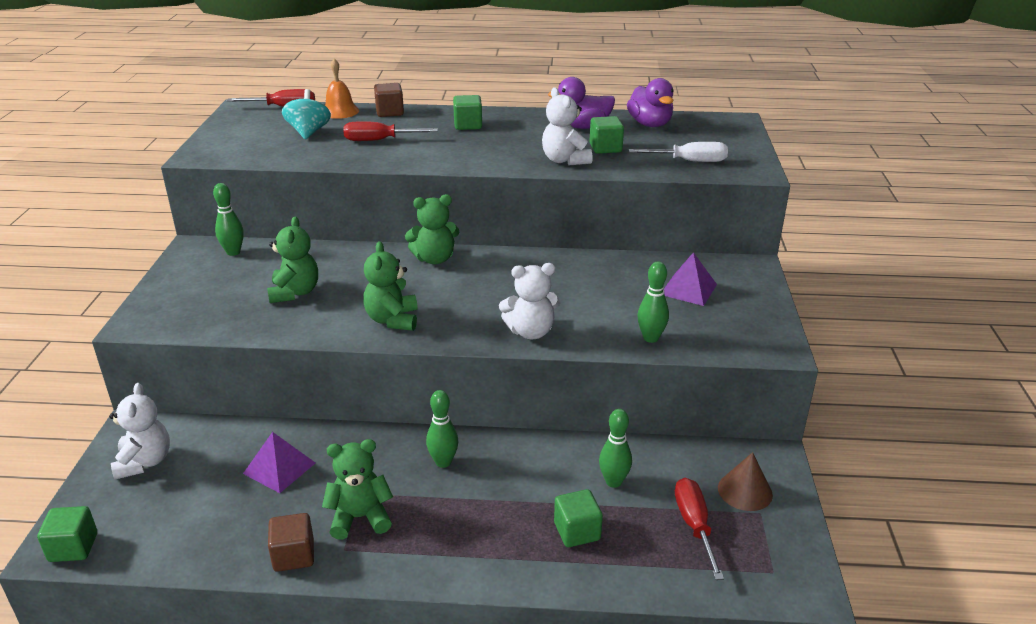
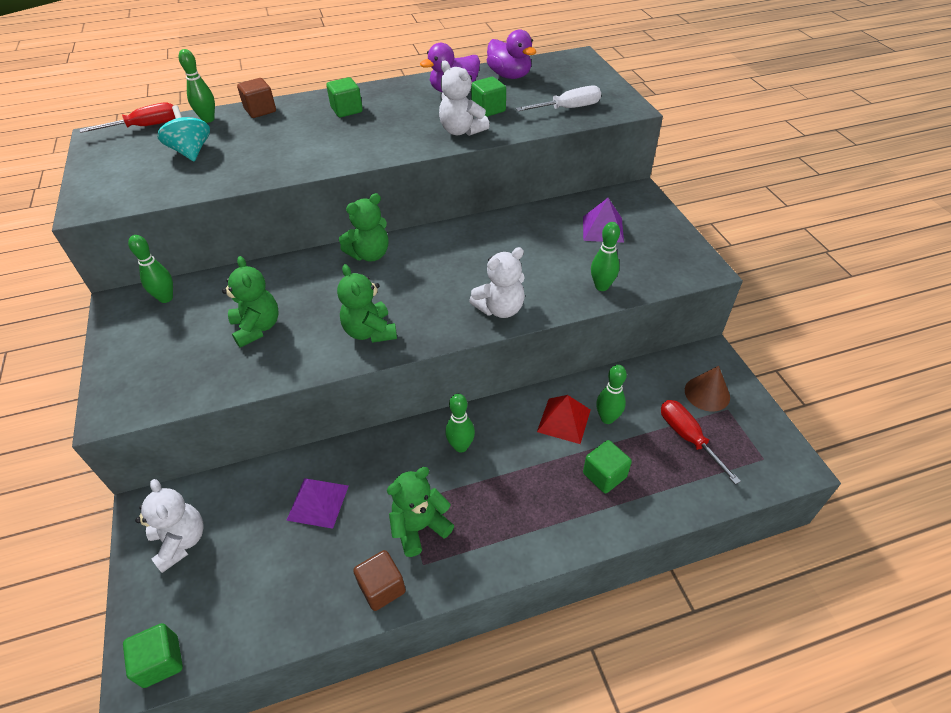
camera: 20 degrees left, 15 degrees up
(340, 111) = (208, 119): orange bell -> green bowling pin
(379, 140) = (271, 146): red screwdriver -> none
(565, 470) = (564, 420): none -> red pyramid

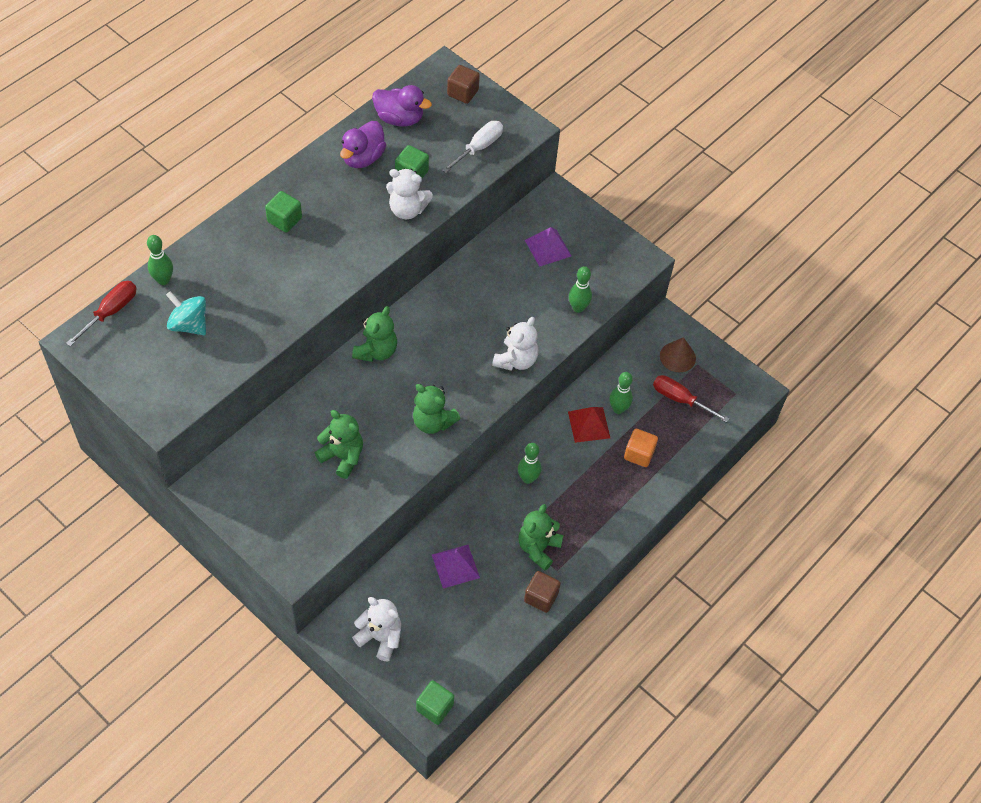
camera: 35 degrees left, 10 degrees up
(166, 298) = (241, 464): green bowling pin -> none
(260, 110) = (202, 250): brown cube -> brown cube (463, 93)
(604, 475) = (639, 454): green cube -> orange cube

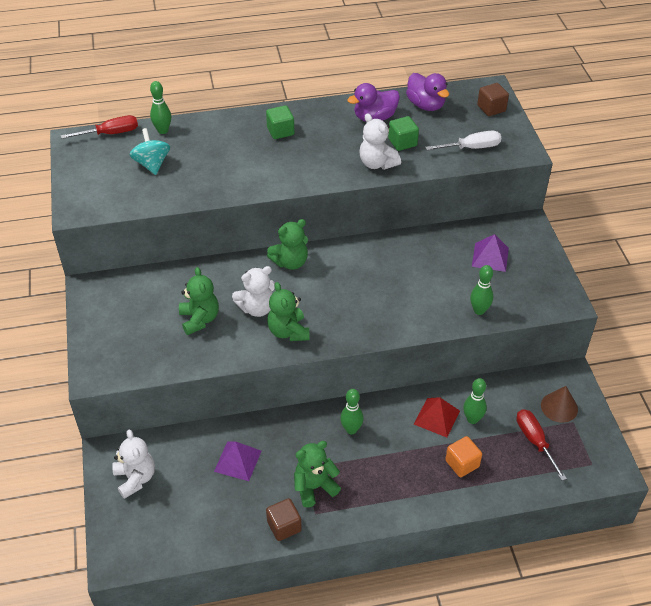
camera: 40 degrees right, 10 degrees down
(434, 707) = (127, 557): green cube -> none
(516, 360) = (393, 322): white teddy bear -> white teddy bear (257, 308)

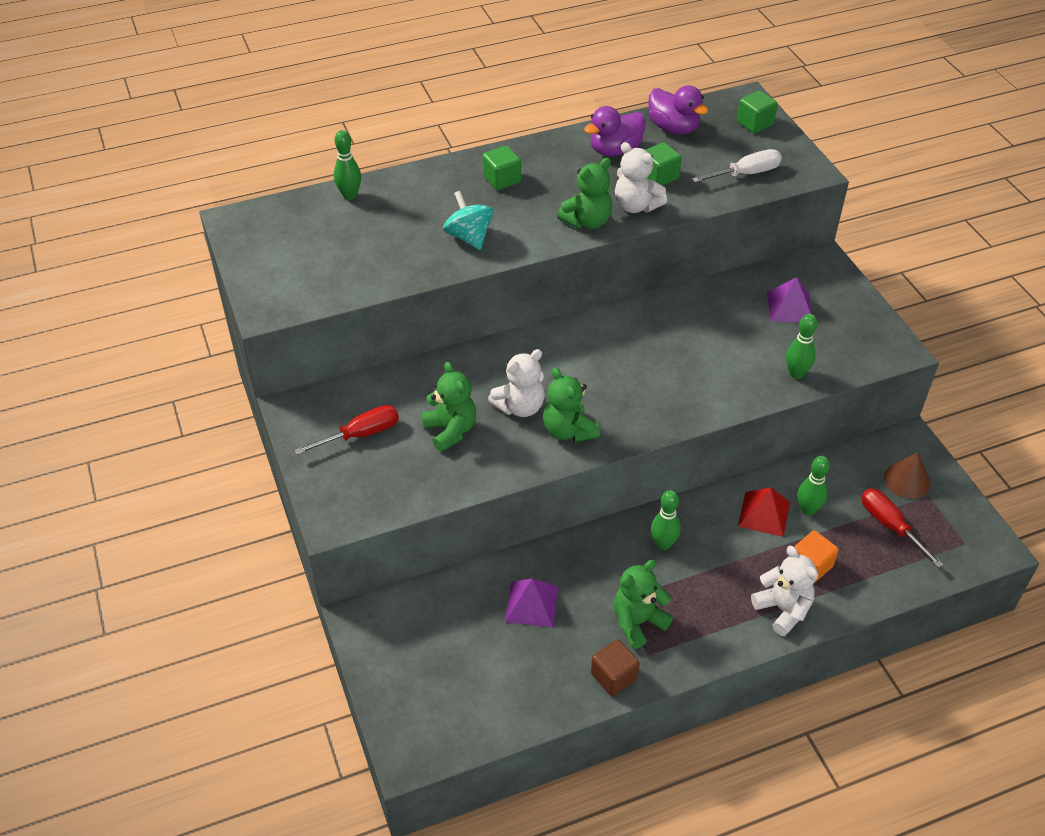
camera: 10 degrees left, 0 degrees up
(110, 133) = (281, 207): red screwdriver -> red screwdriver (360, 435)
(135, 478) = (406, 646): white teddy bear -> white teddy bear (783, 609)
(152, 164) = (349, 239): turquoise spinning top -> turquoise spinning top (469, 237)
(290, 262) = (545, 344): green teddy bear -> green teddy bear (587, 221)
(491, 108) = (754, 123): brown cube -> green cube

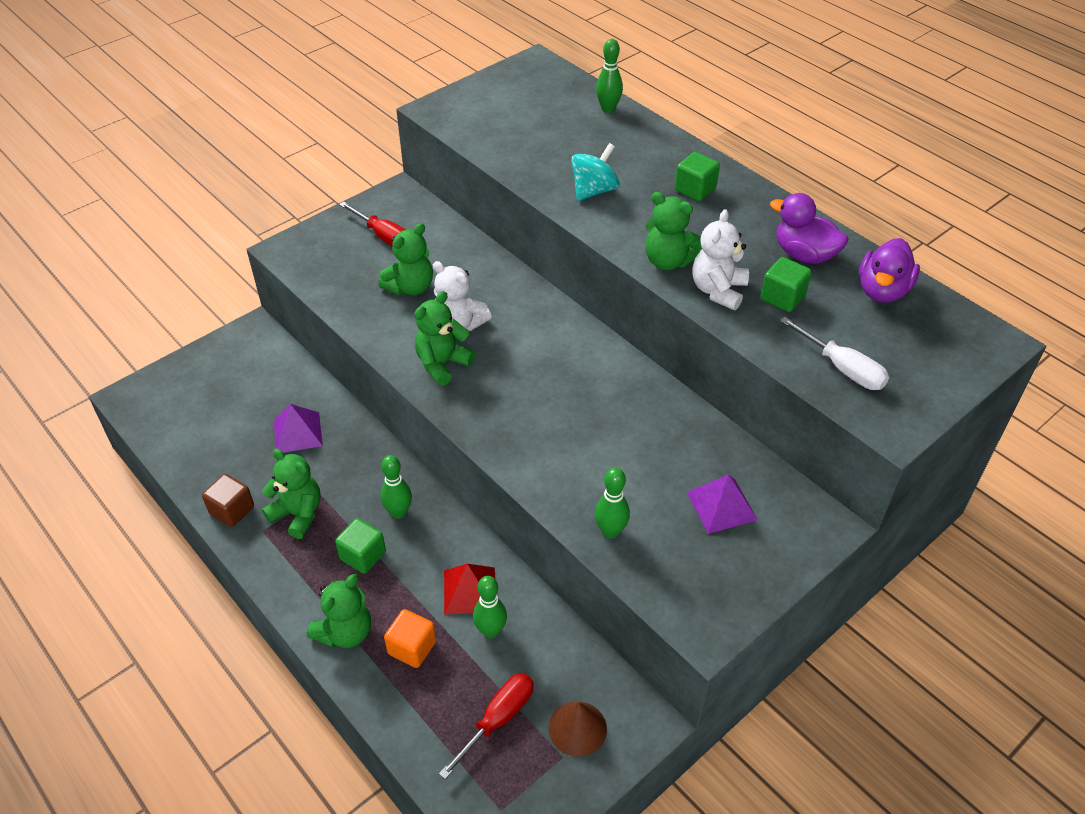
camera: 70 degrees right, 0 degrees up
(754, 123) = (950, 358): green cube -> green cube (363, 555)
(783, 609) = (345, 632): white teddy bear -> green teddy bear

